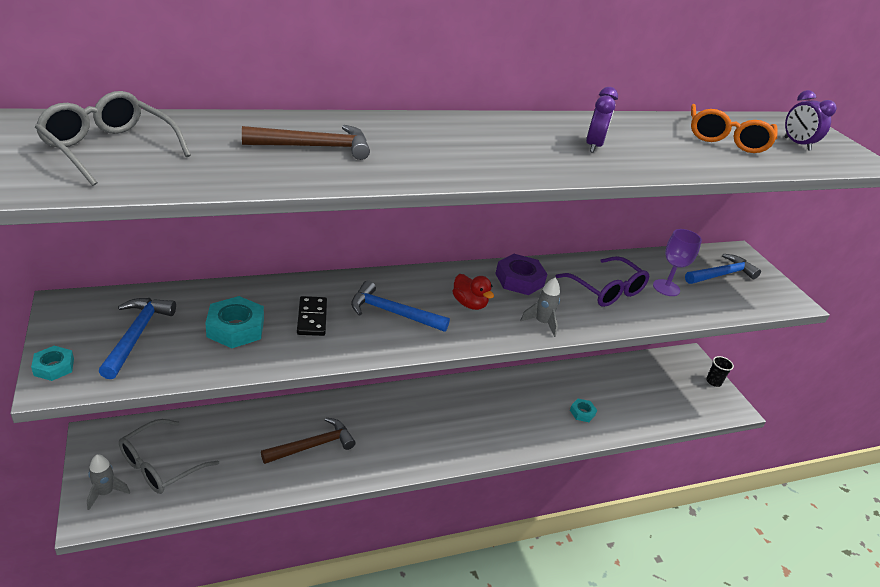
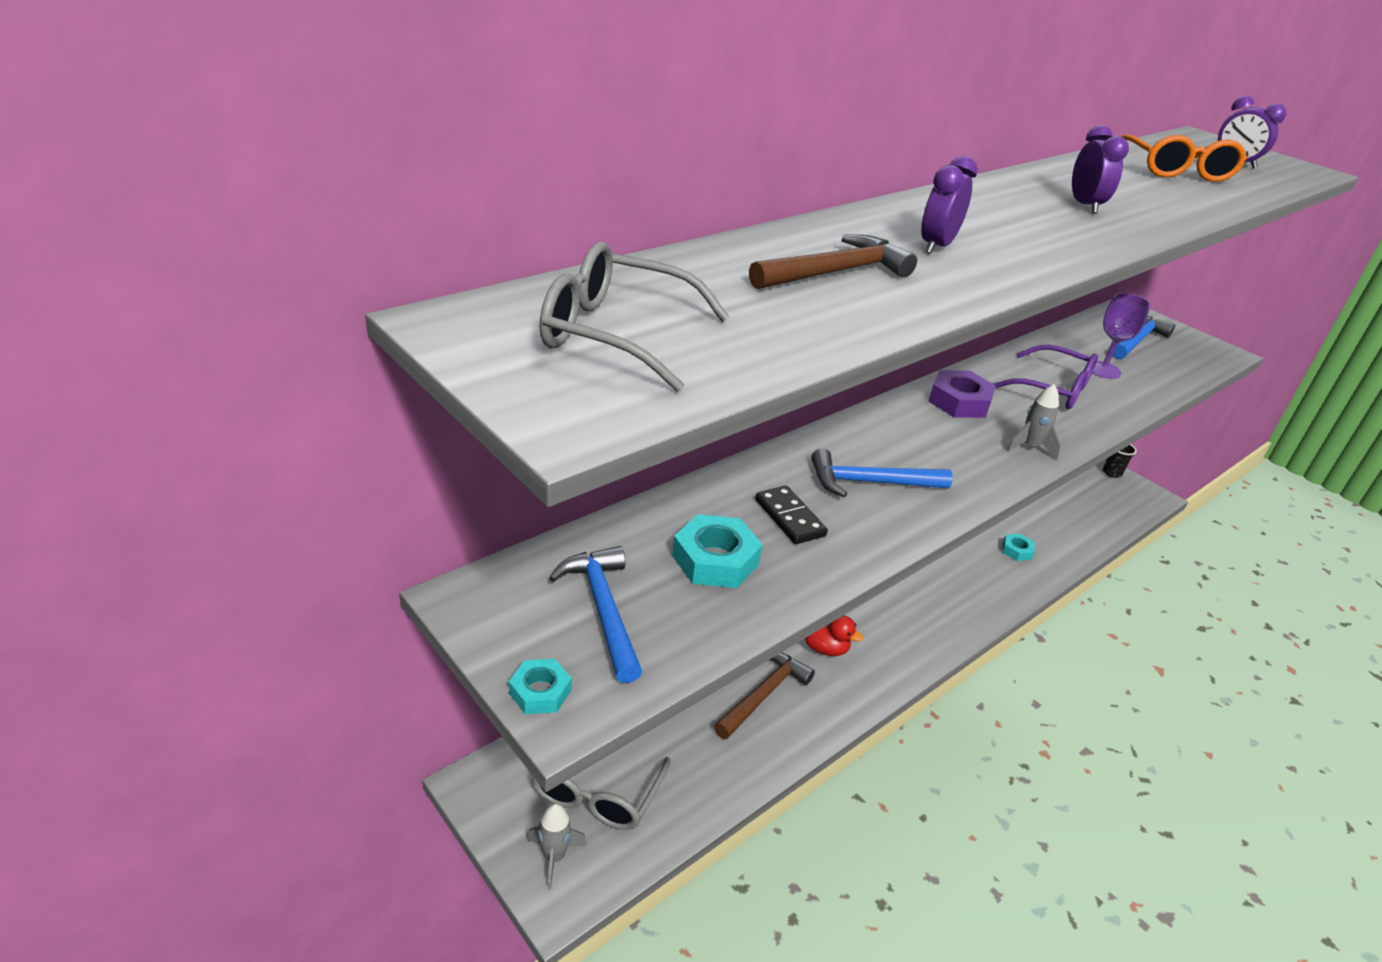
camera: 20 degrees left, 0 degrees up
(419, 147) = (936, 246): none -> purple clock
(469, 304) = (938, 446): red duck -> red duck (824, 647)

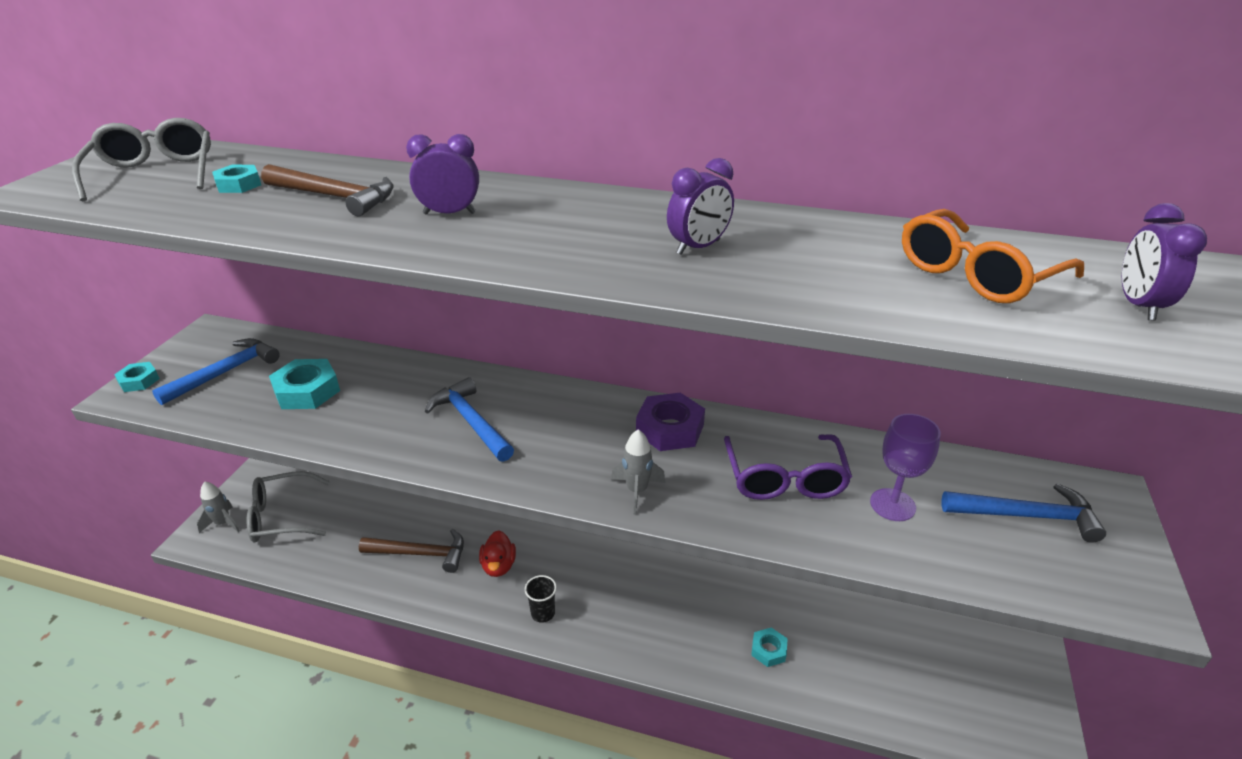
camera: 60 degrees right, 0 degrees up
(732, 302) = (238, 185): none -> turquoise nut
(789, 518) = (384, 402): black domino -> none
(1112, 473) = (1040, 697): black cup -> black cup (543, 613)

